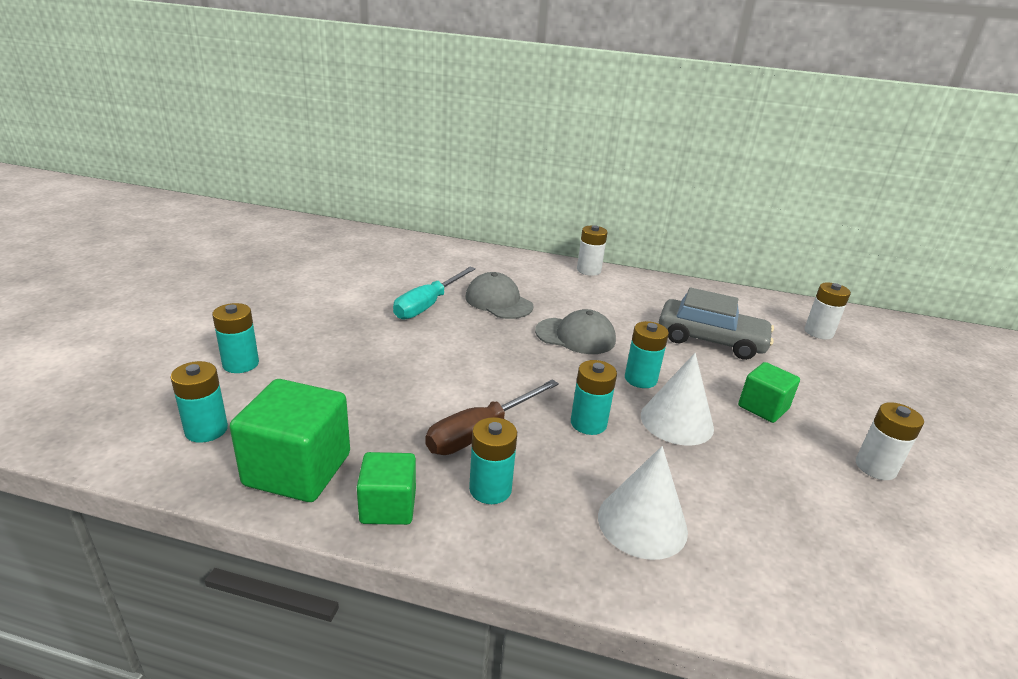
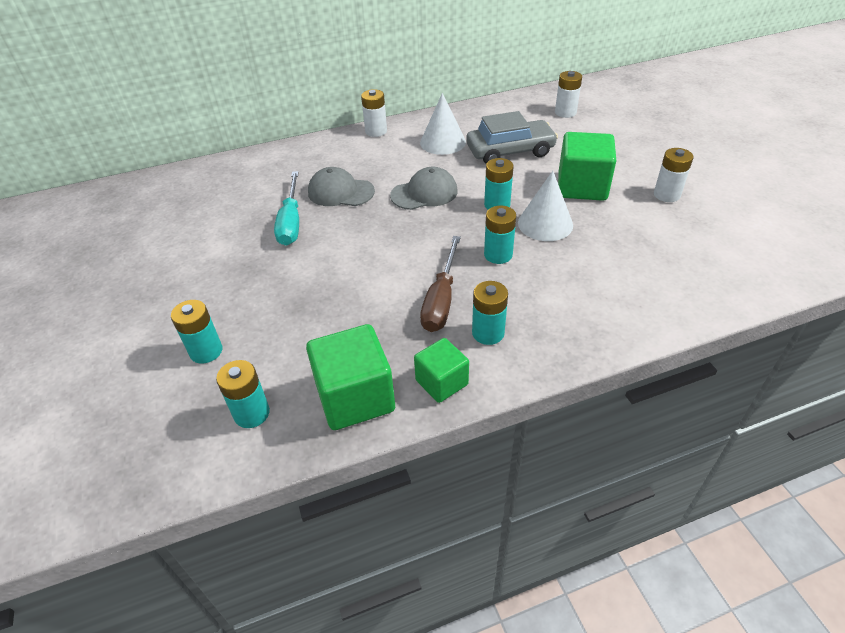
camera: 30 degrees left, 15 degrees up
(642, 523) = (588, 301): white cone -> white cone (443, 142)
(763, 407) = (582, 187): green cube -> green cube, size x1.65

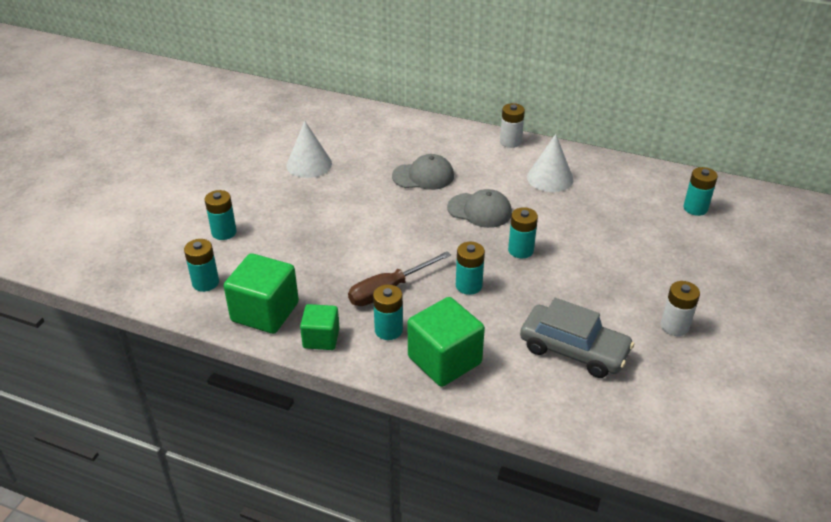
camera: 40 degrees right, 5 degrees down
(291, 222) = (365, 179): turquoise screwdriver -> none
(340, 192) = (423, 176): grey cap -> grey cap turned 120 degrees clockwise
(510, 151) = (594, 215): grey car -> grey car (573, 350)
(545, 223) = (536, 286): white cone -> white cone (309, 164)
(565, 112) = (695, 208): white battery -> turquoise battery
(582, 187) = (610, 277): green cube -> green cube (444, 360)

